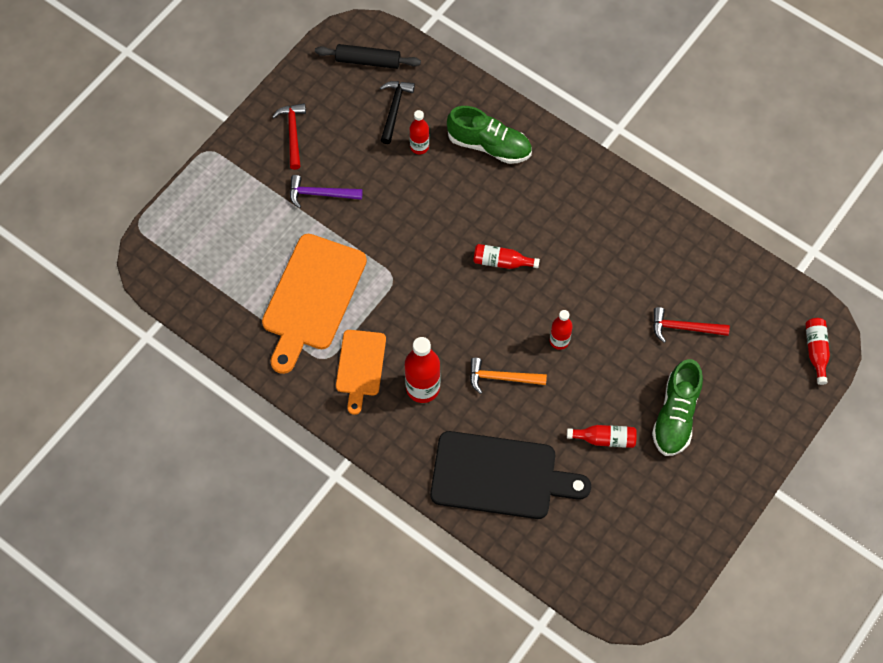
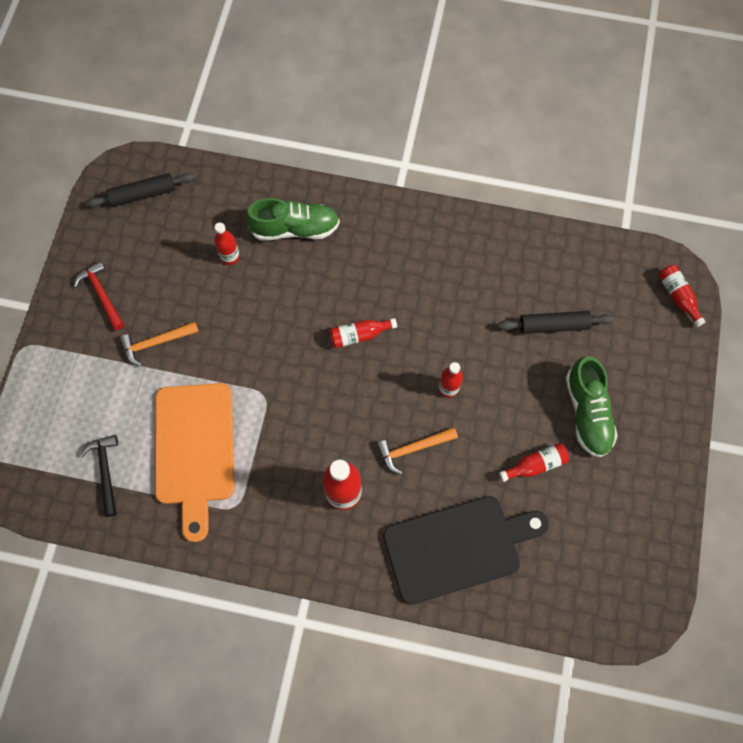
camera: 25 degrees left, 5 degrees up
(320, 194) = (156, 343): purple hammer -> orange hammer
(360, 366) = (273, 498): orange cutting board -> none
(394, 109) = (189, 230): black hammer -> black hammer (106, 471)
(684, 327) = (553, 325): red hammer -> black rolling pin

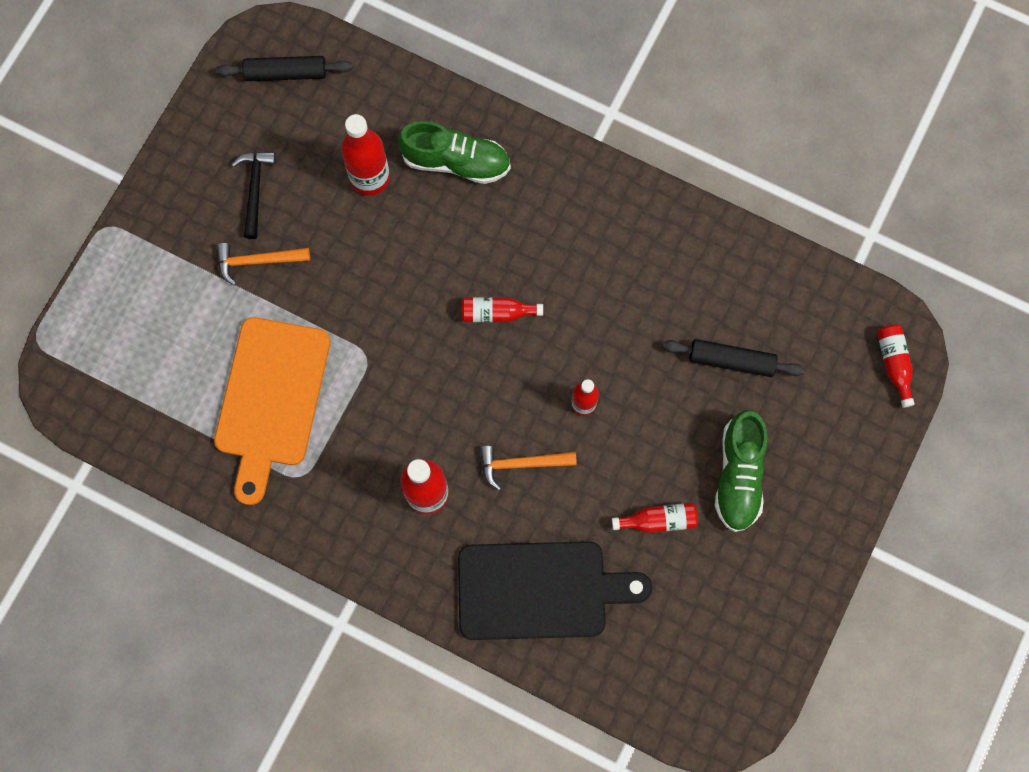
camera: 15 degrees right, 5 degrees up
(102, 294) = (209, 186): red hammer -> none
(106, 471) = (166, 397): black hammer -> black hammer (255, 189)
(230, 257) = (370, 178): red bottle -> red bottle, size x1.68

